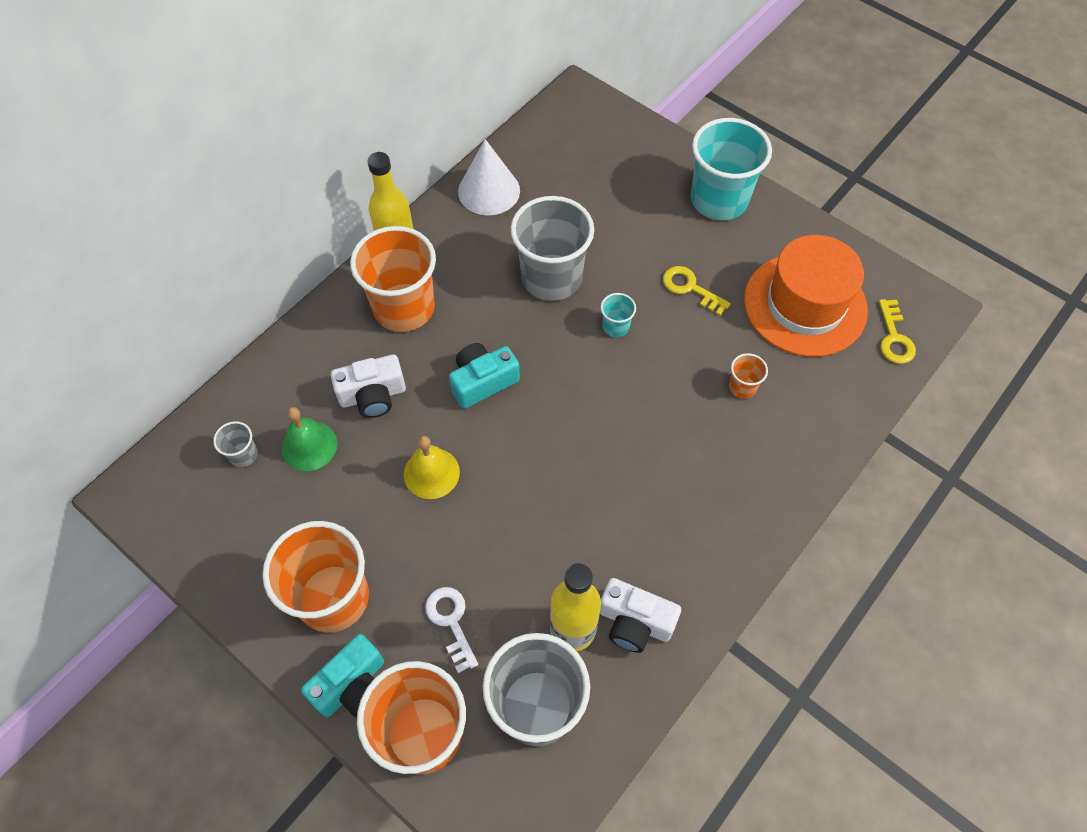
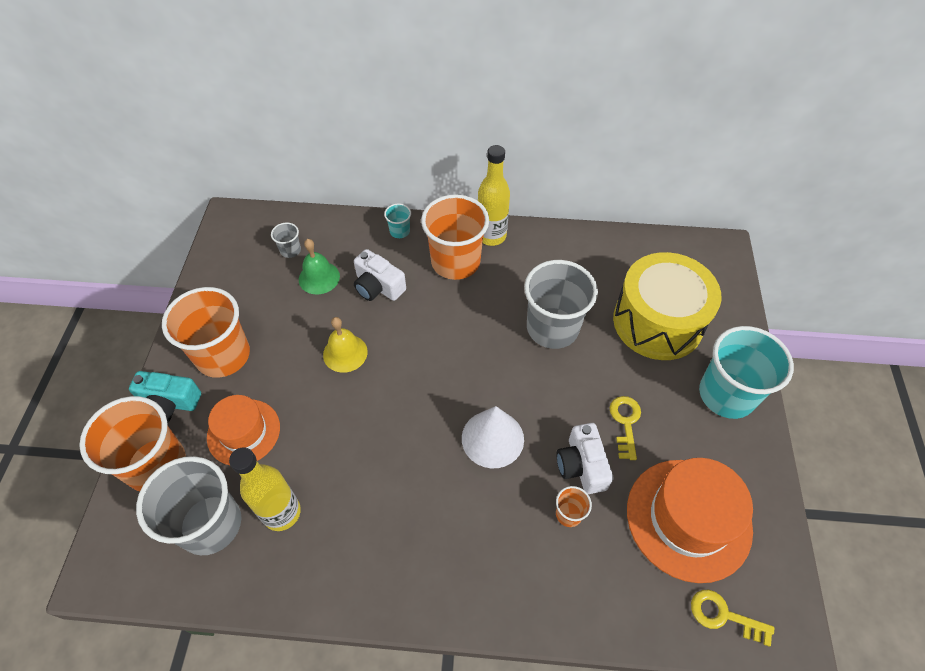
camera: 55 degrees right, 5 degrees down
(451, 622) = (243, 432): white key -> orange hat
(482, 382) = (435, 339): turquoise camera -> none
(489, 191) = (588, 249): white cone -> white cone (492, 438)
(612, 195) = (657, 322): none -> yellow drum
(616, 326) = (547, 392): turquoise cup -> turquoise cup (399, 231)
(634, 622) = (312, 553): white camera -> white camera (581, 465)
(894, 337) = (724, 616): yellow key -> yellow key turned 60 degrees clockwise

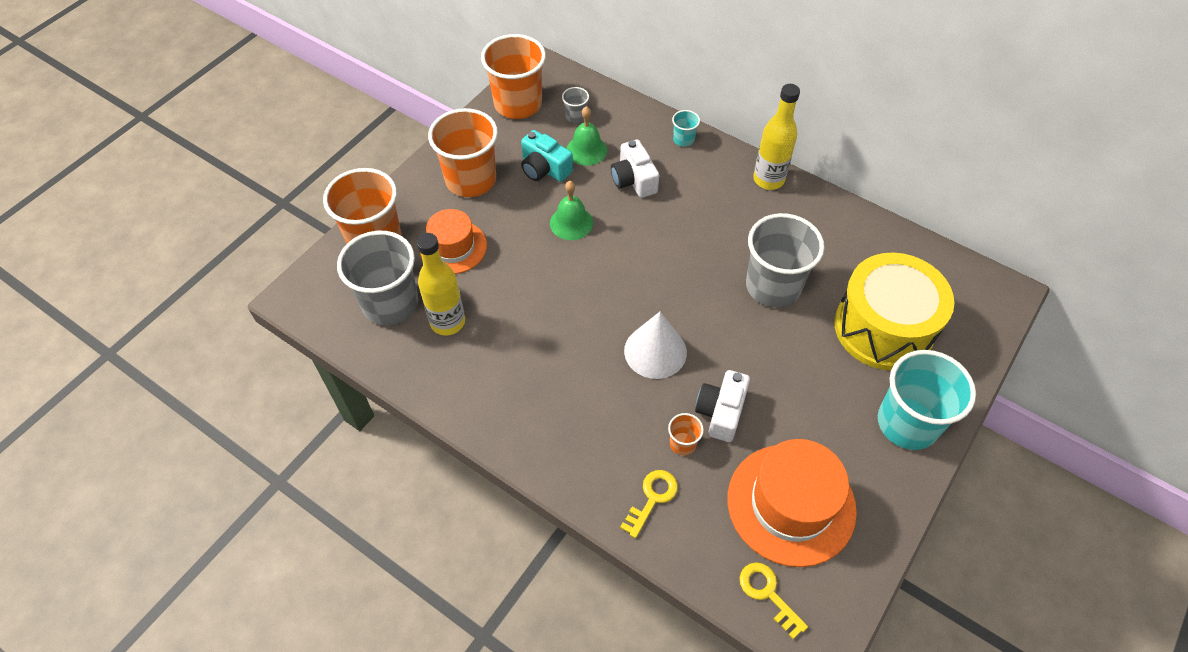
camera: 30 degrees right, 0 degrees up
(169, 403) = (409, 198): turquoise camera -> turquoise camera (544, 168)
(345, 353) = (571, 223): yellow bell -> green bell
(455, 262) = (718, 188): orange cup -> orange cup (518, 104)
(625, 423) = (787, 398): yellow key -> yellow key (652, 498)

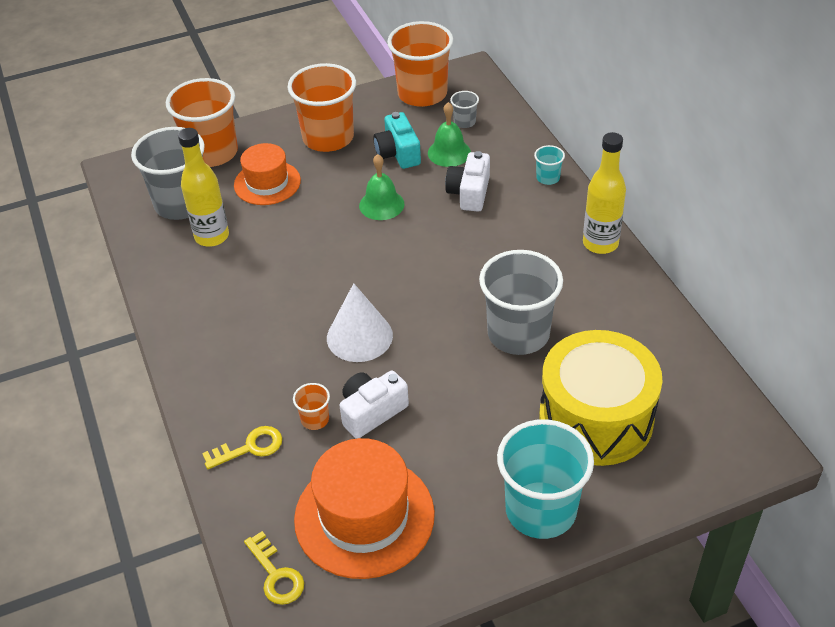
camera: 35 degrees right, 10 degrees down
(768, 594) = (276, 574): yellow key -> yellow key turned 150 degrees clockwise

